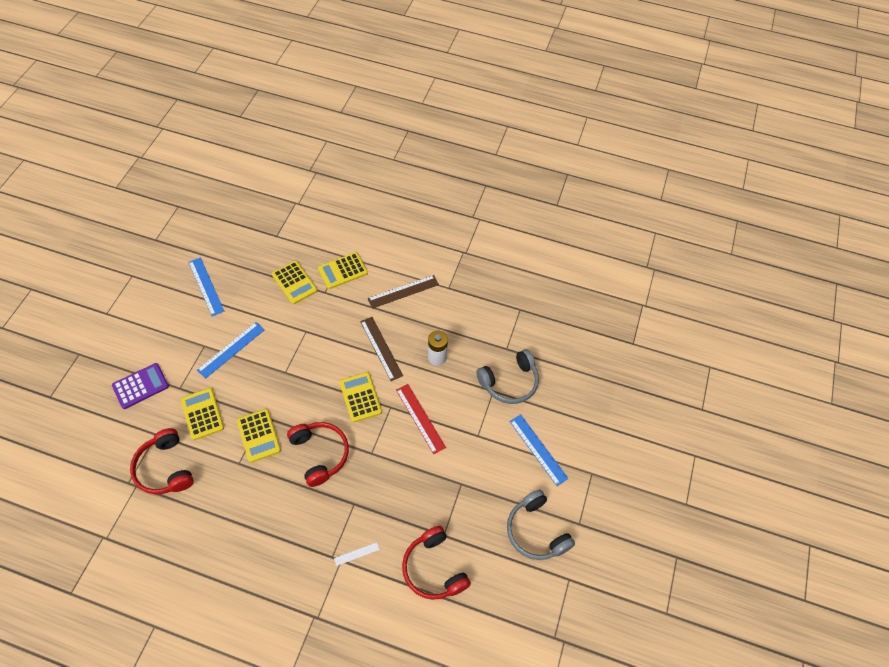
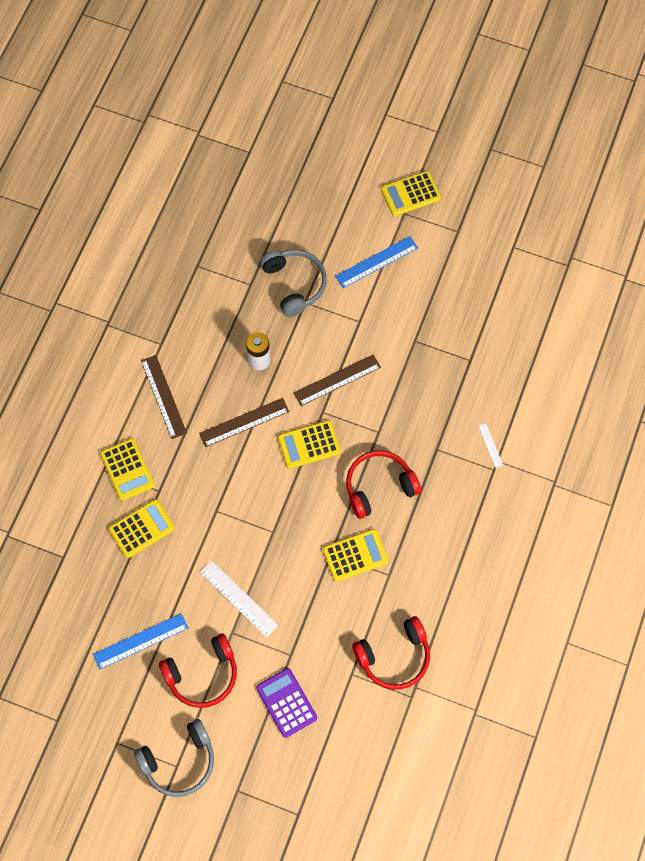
camera: 85 degrees left, 10 degrees up
(202, 414) = (326, 623): yellow calculator -> yellow calculator (410, 194)
(231, 349) = (239, 598): blue ruler -> white ruler
(420, 418) = (337, 380): red ruler -> brown ruler
(434, 568) = (504, 370): red headphones -> red headphones (202, 674)
(536, 531) = (465, 272): grey headphones -> grey headphones (179, 761)

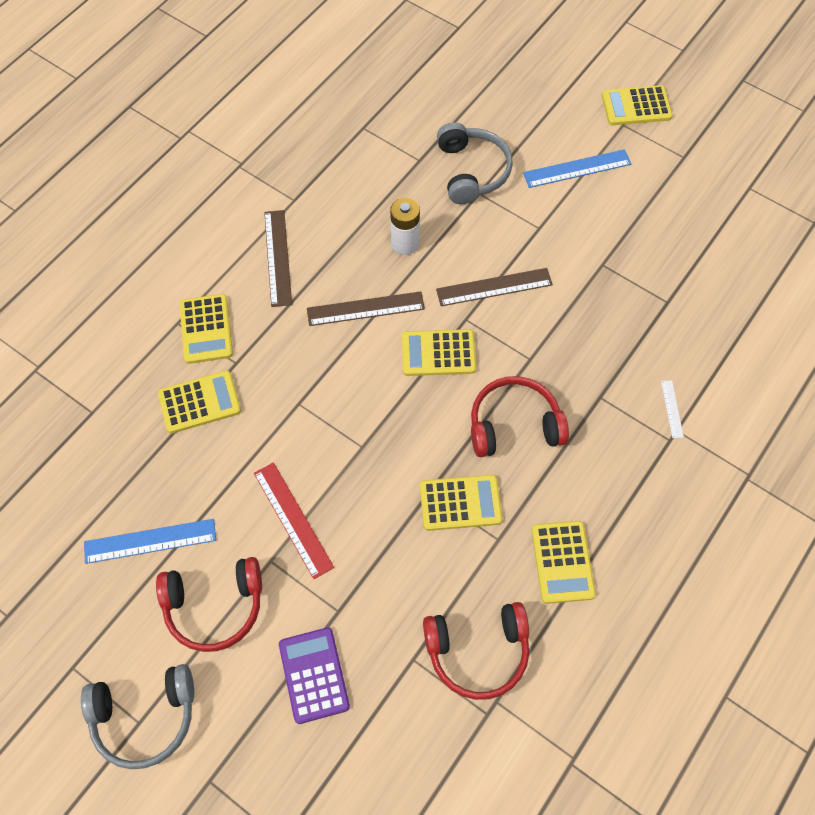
camera: 15 degrees right, 5 degrees down
(239, 598) = (293, 519): white ruler -> red ruler
(437, 579) = (562, 562): none -> yellow calculator

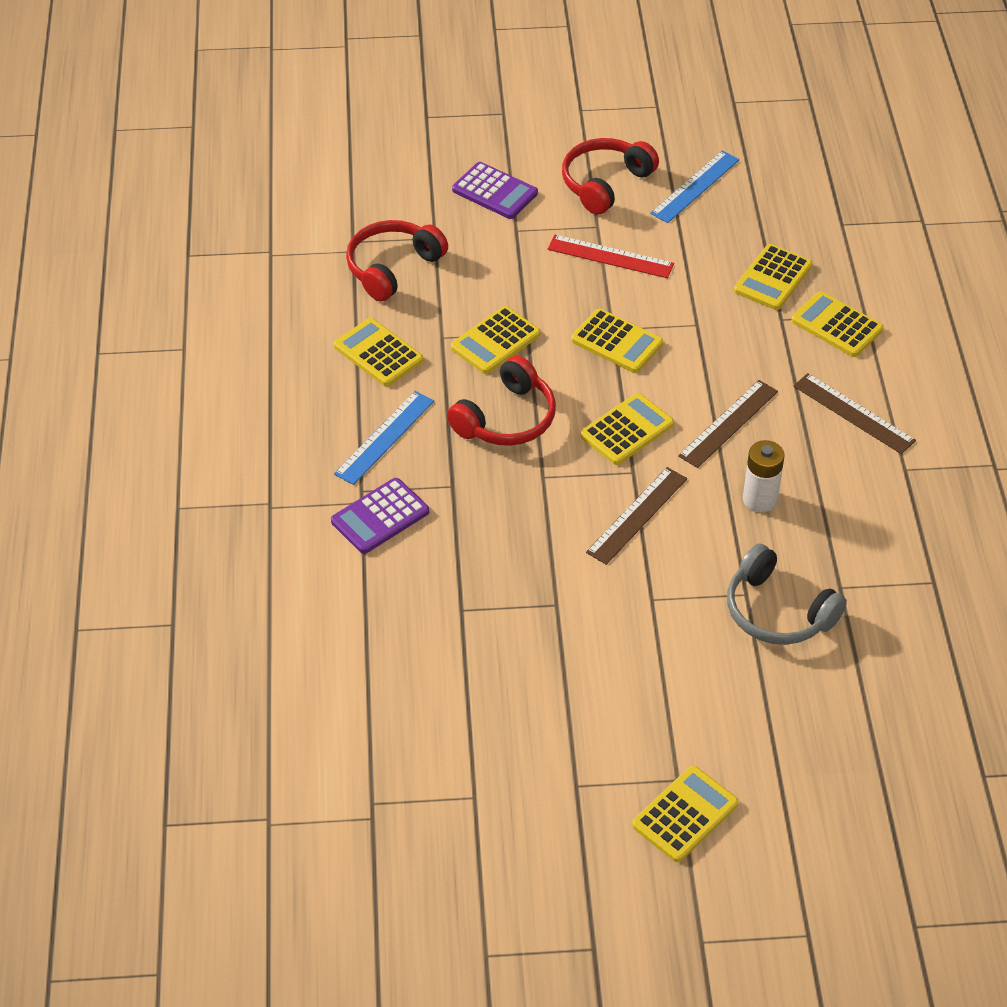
camera: 140 degrees right, 15 degrees down
(145, 717) = (580, 114): grey headphones -> none
(371, 432) = (616, 342): none -> yellow calculator
(577, 168) = (676, 689): blue ruler -> blue ruler (385, 437)
(672, 409) = (380, 516): white ruler -> purple calculator

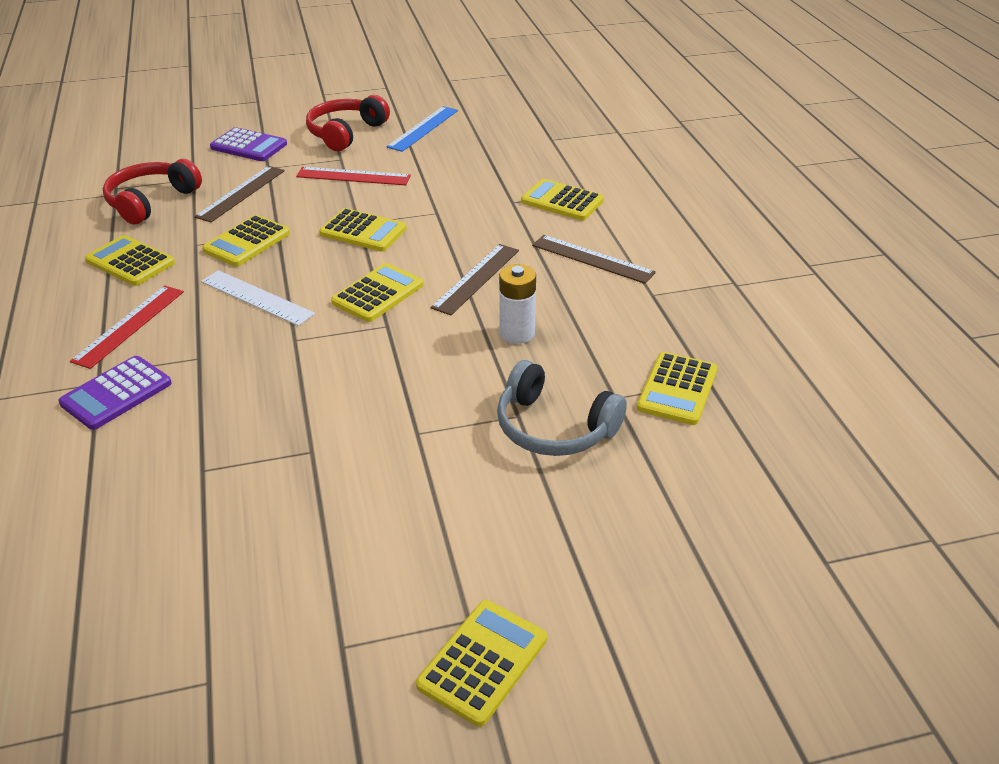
camera: 10 degrees left, 10 degrees down
(385, 437) = (129, 325): blue ruler -> red ruler
(506, 418) = (257, 297): red headphones -> white ruler
(637, 515) = (394, 360): brown ruler -> brown ruler (241, 193)
(772, 278) = (499, 177): yellow calculator -> yellow calculator (677, 389)

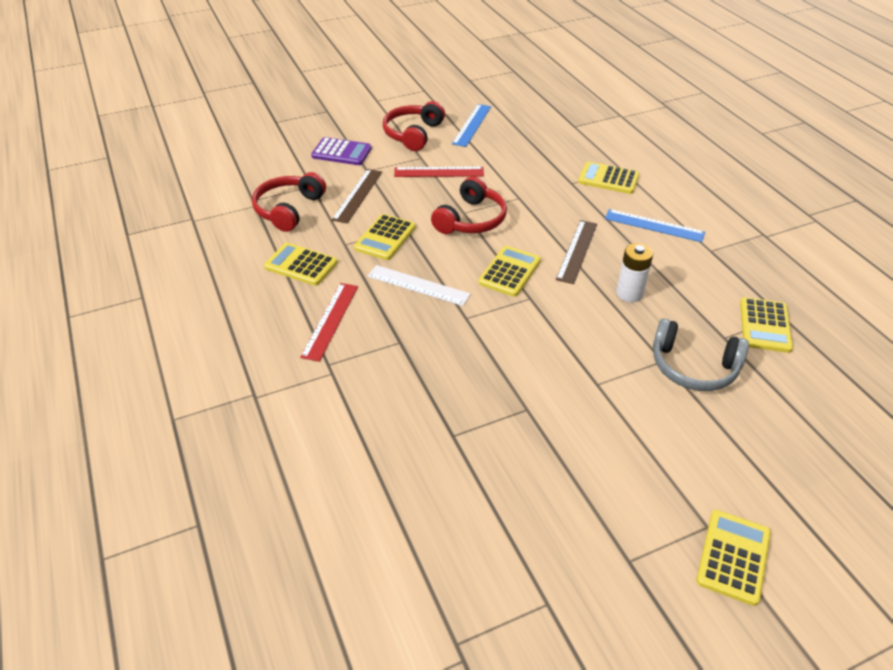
camera: 10 degrees left, 5 degrees up
(116, 393) = (351, 380): purple calculator -> none
(363, 231) = (471, 219): yellow calculator -> red headphones
(592, 259) = (654, 225): brown ruler -> blue ruler

